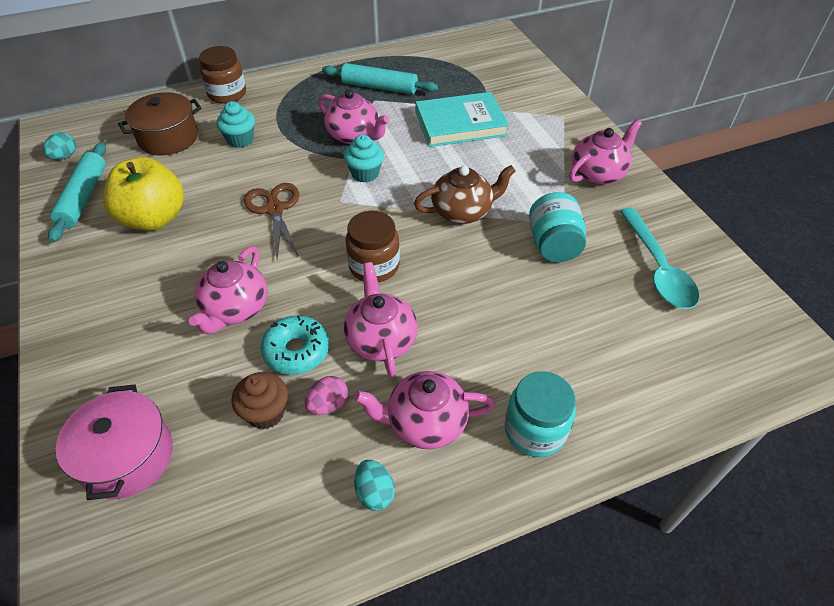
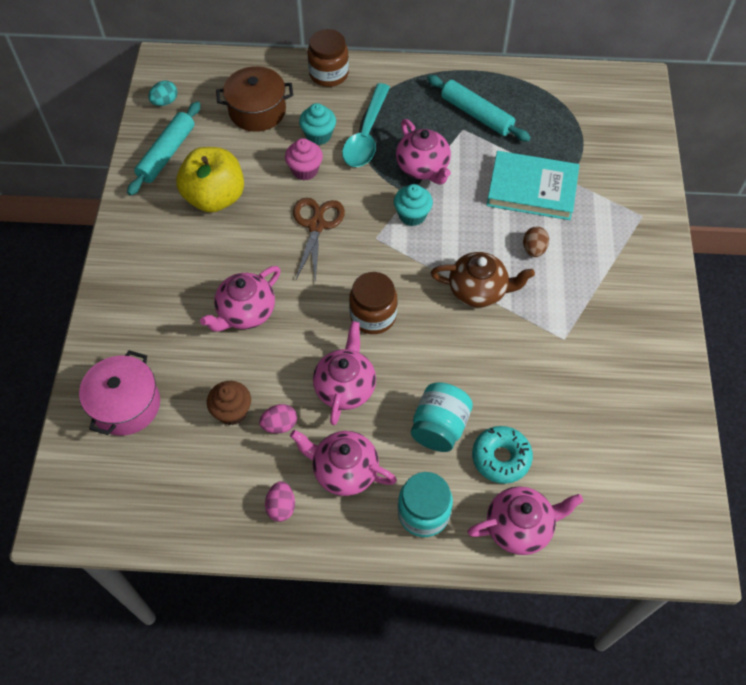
camera: 25 degrees right, 10 degrees up
(240, 169) = (305, 170): none -> pink cupcake
(296, 351) = (276, 369): turquoise donut -> turquoise donut (501, 458)
(374, 493) = (281, 506): turquoise egg -> pink egg
(491, 165) = (534, 249): none -> brown egg
(553, 245) = (540, 357): turquoise jar -> turquoise jar (439, 427)
(598, 173) = (633, 297): pink teapot -> pink teapot (519, 527)
(658, 269) = (621, 418): turquoise spoon -> turquoise spoon (366, 135)

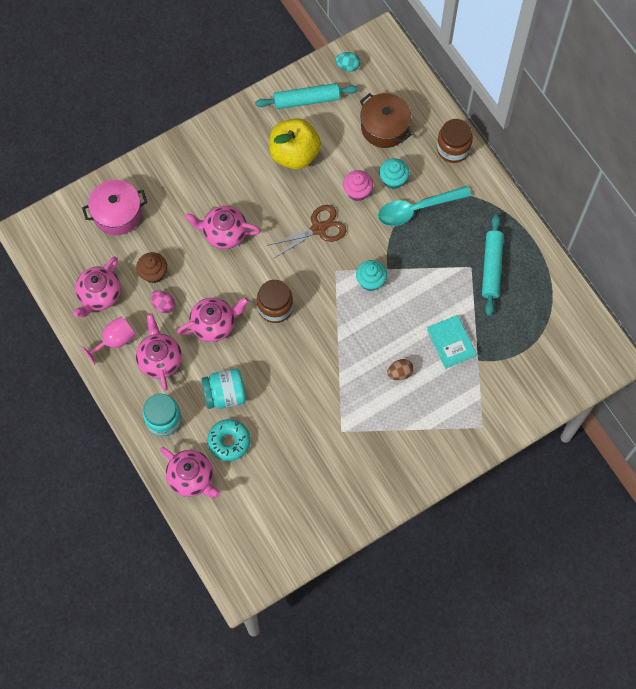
camera: 55 degrees right, 10 degrees up
(281, 506) = (114, 341): pink egg -> pink goblet
(423, 167) = (416, 262): pink teapot -> pink teapot (99, 295)
(478, 290) = (341, 358): brown teapot -> none
(532, 189) = (451, 343): turquoise book -> turquoise book, size x0.66

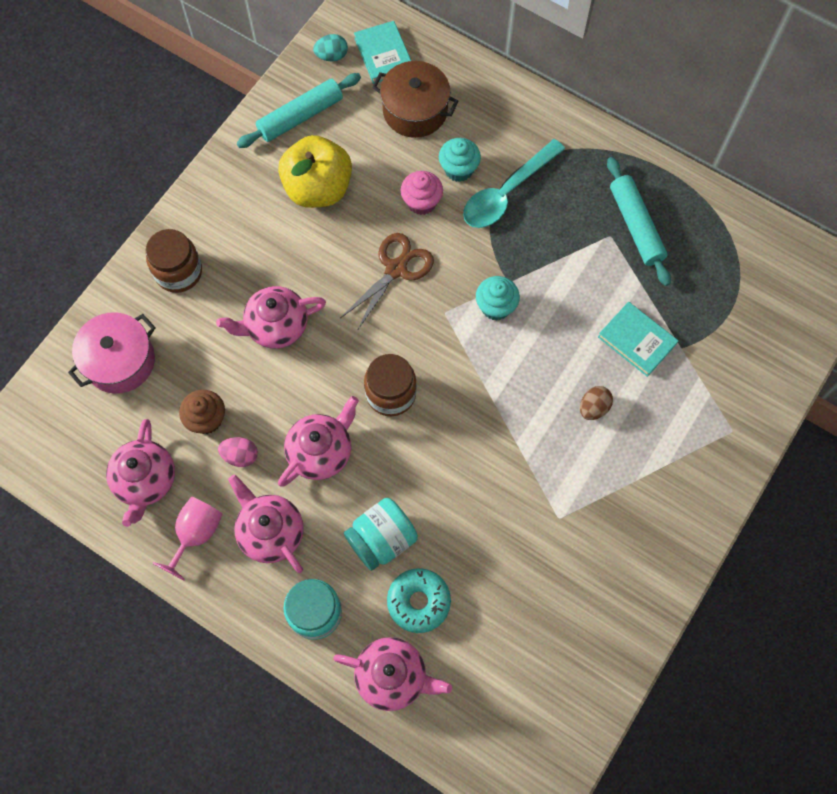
camera: 25 degrees left, 0 degrees up
(383, 80) = (383, 55): none -> turquoise book
(453, 149) = (512, 102): brown jar -> brown jar (178, 272)

